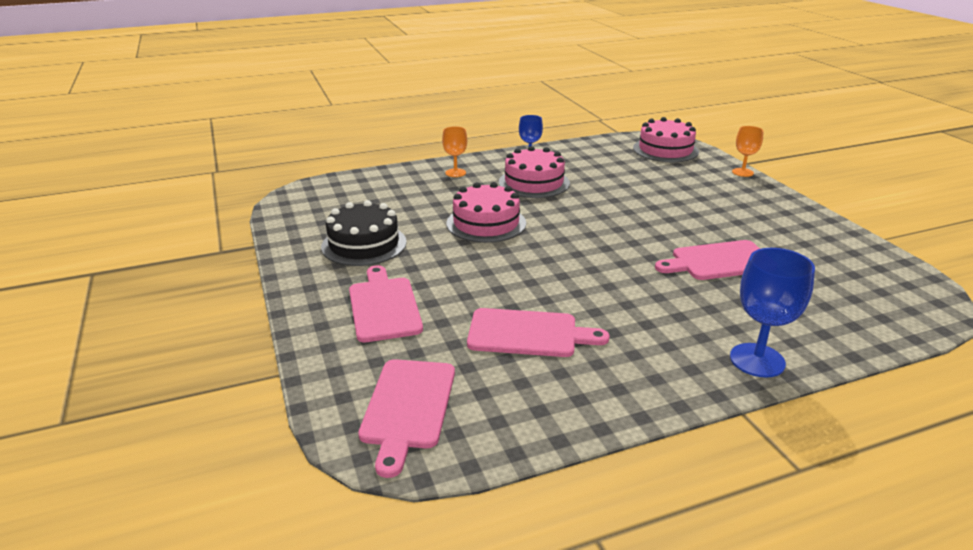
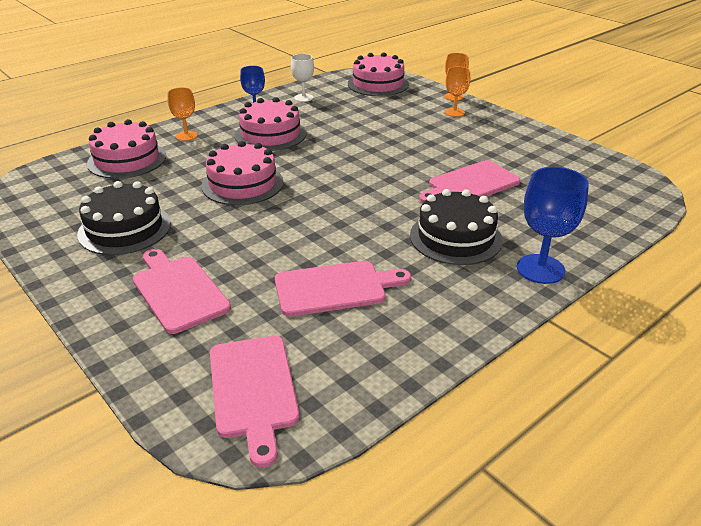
camera: 20 degrees left, 5 degrees up
(393, 186) = (127, 160): none -> pink cake
(582, 153) = (303, 98): none -> white goblet
(676, 310) = (455, 237): none -> black cake
(736, 188) = (454, 112): none -> orange goblet

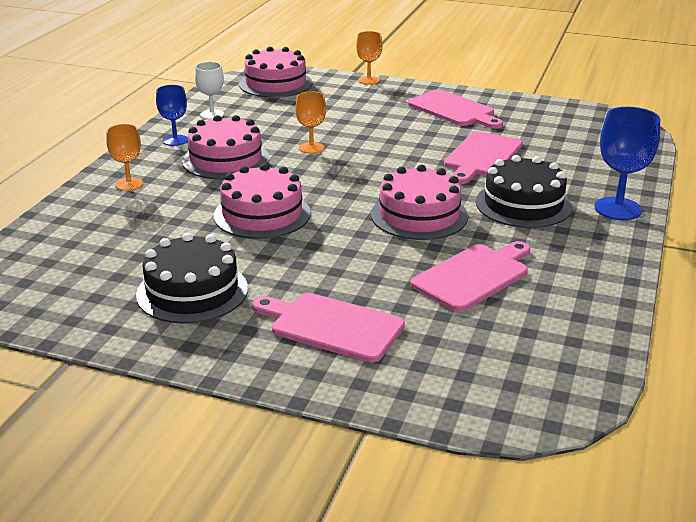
camera: 30 degrees left, 5 degrees down
(127, 160) = (91, 226): pink cake -> pink cake (419, 215)
(253, 390) = (509, 375): pink cutting board -> pink cutting board (454, 110)
(454, 112) = (388, 95): orange goblet -> orange goblet (311, 148)

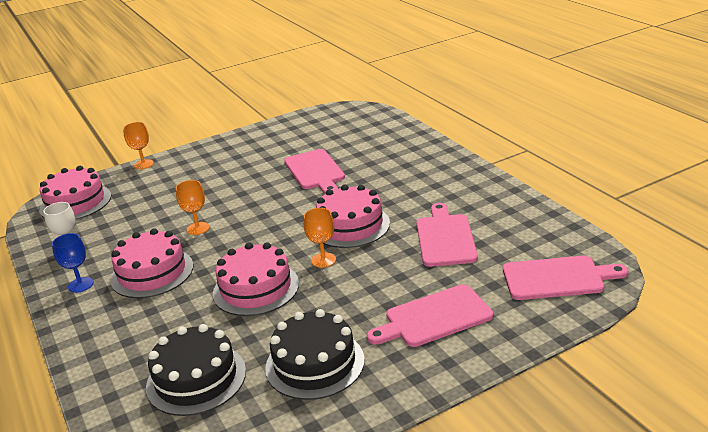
camera: 45 degrees left, 0 degrees up
(129, 184) = (111, 336): orange goblet -> orange goblet (323, 260)
(454, 110) = (241, 153): pink cutting board -> pink cutting board (557, 278)
(523, 204) = (391, 184): black cake -> black cake (196, 379)
(618, 209) = (439, 158): blue goblet -> none

